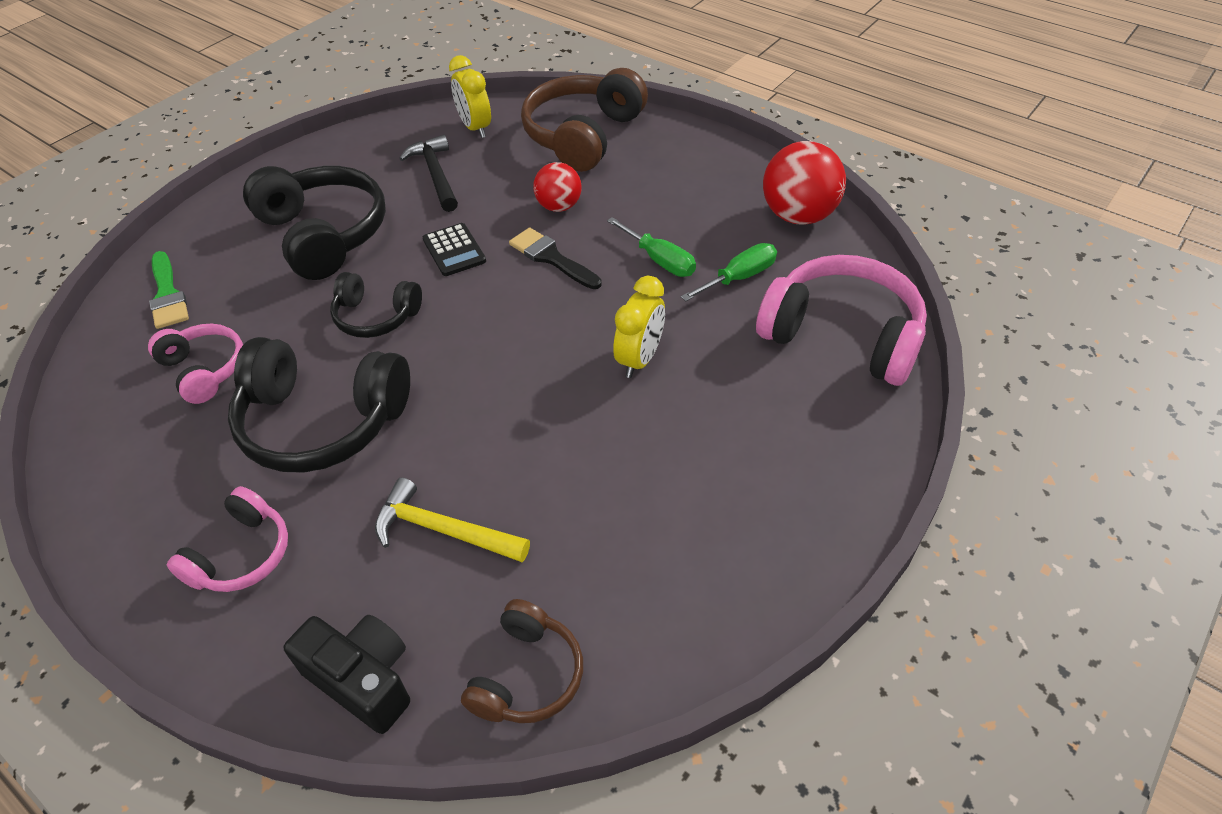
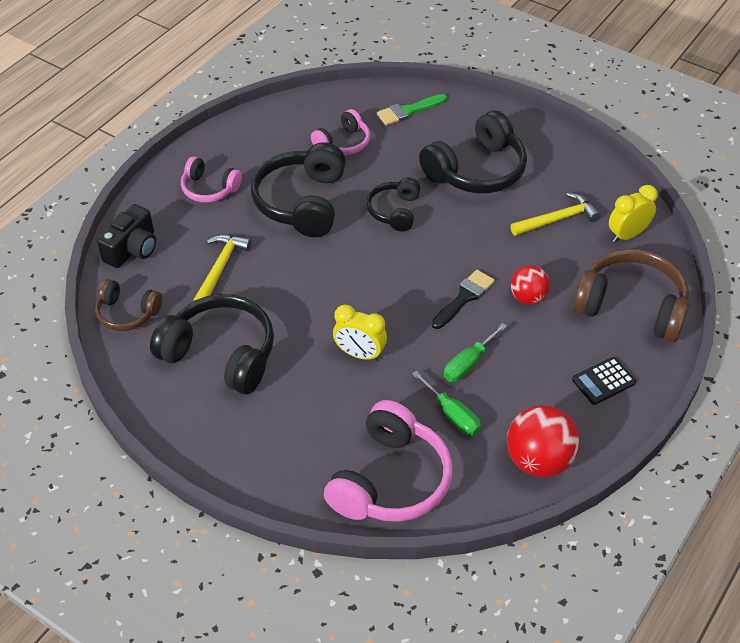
camera: 85 degrees right, 0 degrees up
(436, 174) = (557, 219): black hammer -> yellow hammer
(454, 250) = (467, 242): black calculator -> black calculator (603, 381)
(632, 523) = (221, 354): none -> black headphones

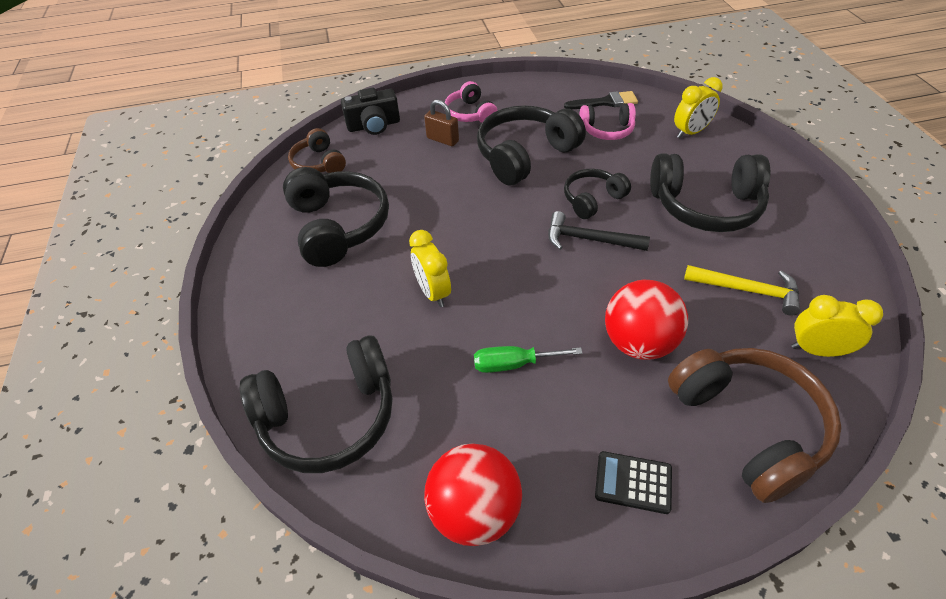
camera: 45 degrees right, 0 degrees up
(215, 227) = (442, 140): none -> brown padlock
(220, 268) = (412, 168): yellow hammer -> none
(390, 480) = (329, 417): pink headphones -> black headphones
(408, 111) = (690, 132): green brush -> yellow clock
(425, 244) = (589, 239): none -> black hammer
(452, 415) = (446, 400): green screwdriver -> none
(464, 297) = (575, 304): black brush -> black brush (605, 102)
(528, 297) = (638, 342): red ball -> red ball, size x1.63

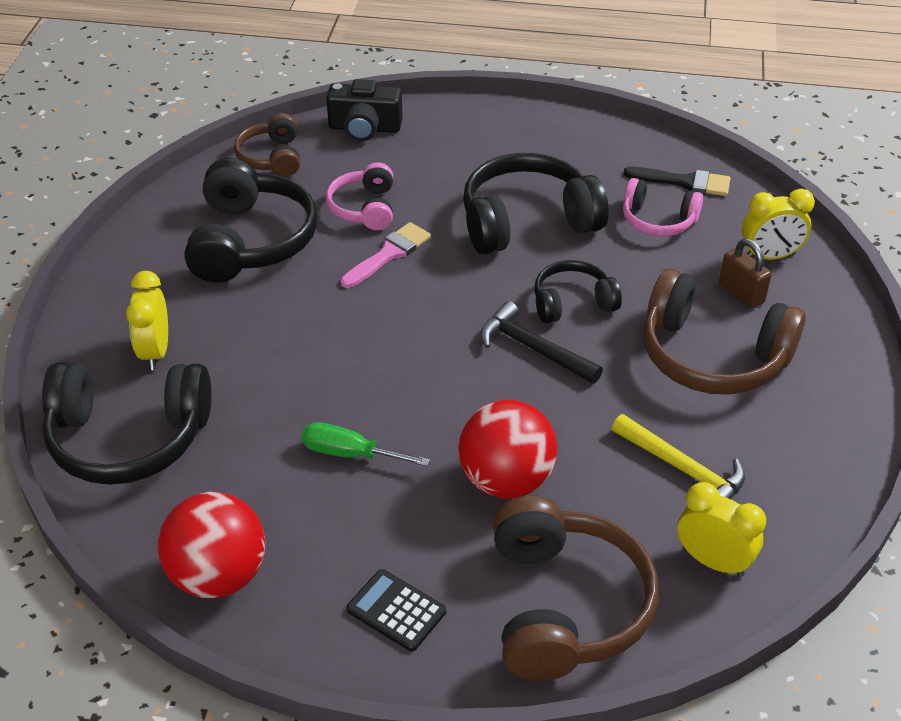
camera: 20 degrees right, 5 degrees down
(433, 292) = (311, 349): yellow clock -> yellow clock (155, 352)
(442, 140) = (437, 171): brown padlock -> brown padlock (741, 293)
(445, 205) = (389, 254): none -> pink brush
(470, 114) = (494, 147): pink headphones -> pink headphones (364, 208)
(705, 206) = (712, 356): black headphones -> brown headphones

